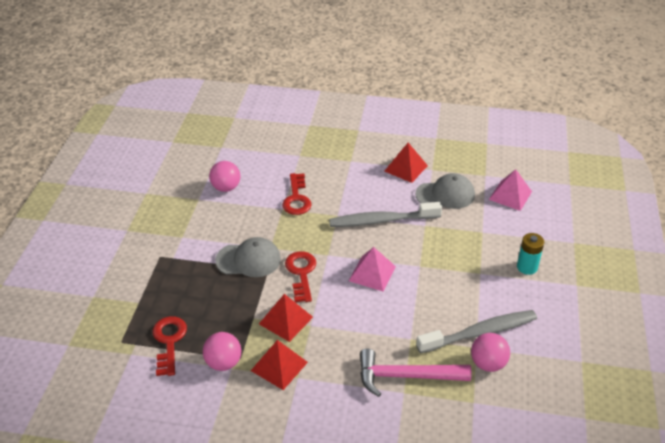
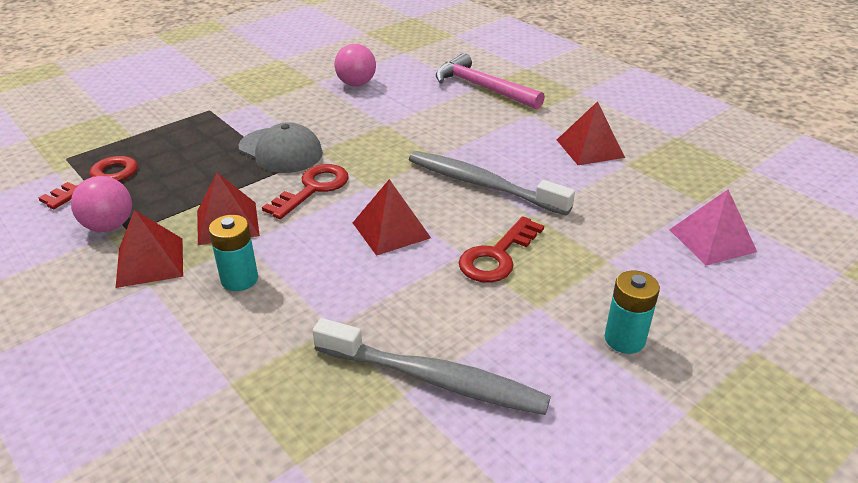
camera: 40 degrees right, 5 degrees down
(296, 198) = (414, 122): red key -> red key (497, 256)
(337, 345) = (239, 279): none -> turquoise battery
(372, 273) = (391, 230): pink pyramid -> red pyramid
(405, 376) = (260, 365): pink hammer -> pink hammer (482, 87)
(445, 195) = (608, 196): grey cap -> none
(488, 363) = (389, 427): pink ball -> none

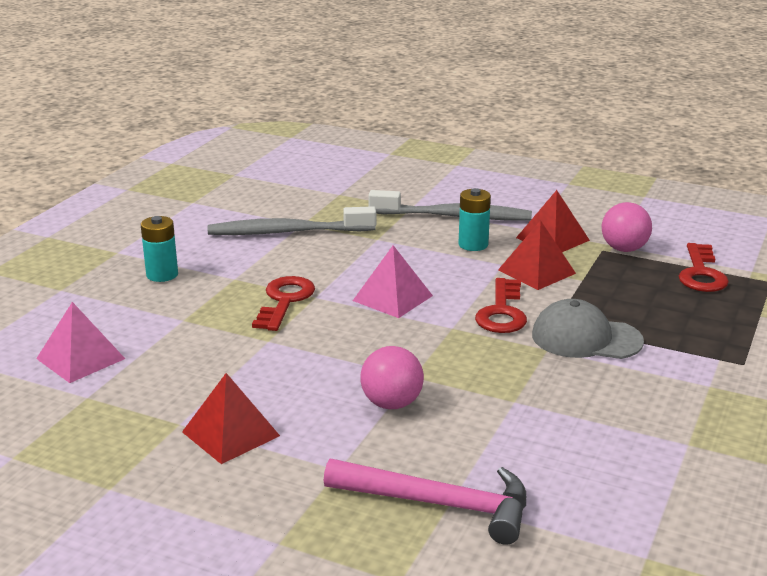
camera: 155 degrees right, 10 degrees down
(356, 84) = (629, 456): pink ball -> pink ball (391, 404)
(391, 230) = (392, 298): red pyramid -> pink pyramid
(482, 184) = (337, 356): grey toothbrush -> grey toothbrush (454, 216)

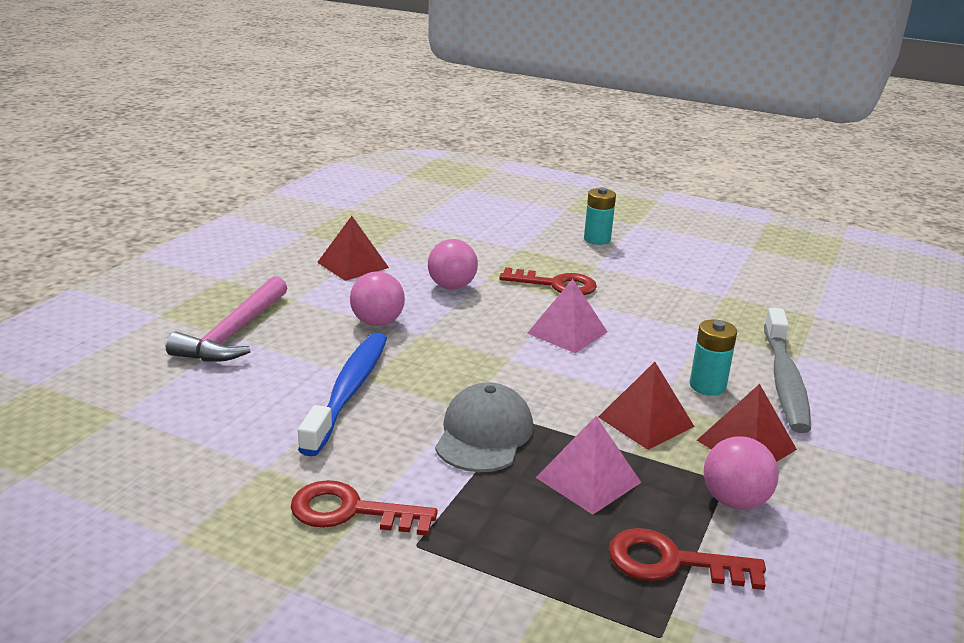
camera: 90 degrees right, 0 degrees up
(80, 358) = (463, 219): pink pyramid -> pink pyramid (588, 480)
(287, 232) = (701, 288): grey toothbrush -> none
(293, 361) = (452, 286): none -> pink ball
(502, 312) = (542, 389): red key -> red key (351, 511)
(542, 410) = (349, 391): none -> blue toothbrush

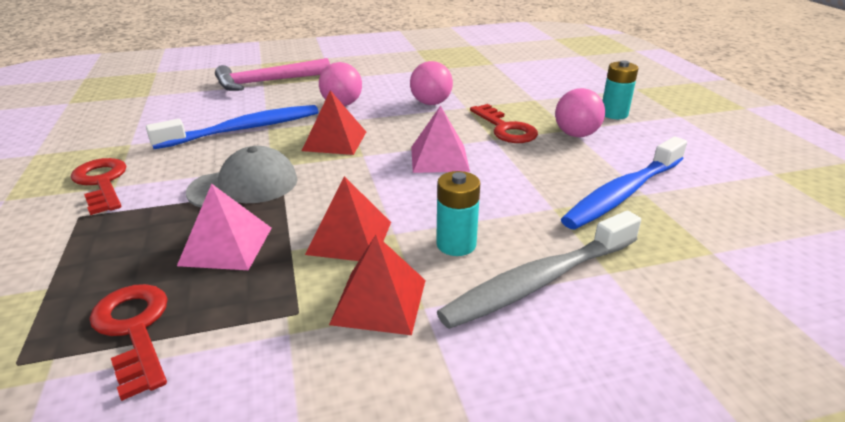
camera: 50 degrees right, 5 degrees up
(353, 265) = (402, 72): red pyramid -> red pyramid (334, 141)
(715, 301) = (623, 193): none -> blue toothbrush
(734, 501) = (268, 329): pink ball -> pink ball (576, 135)

